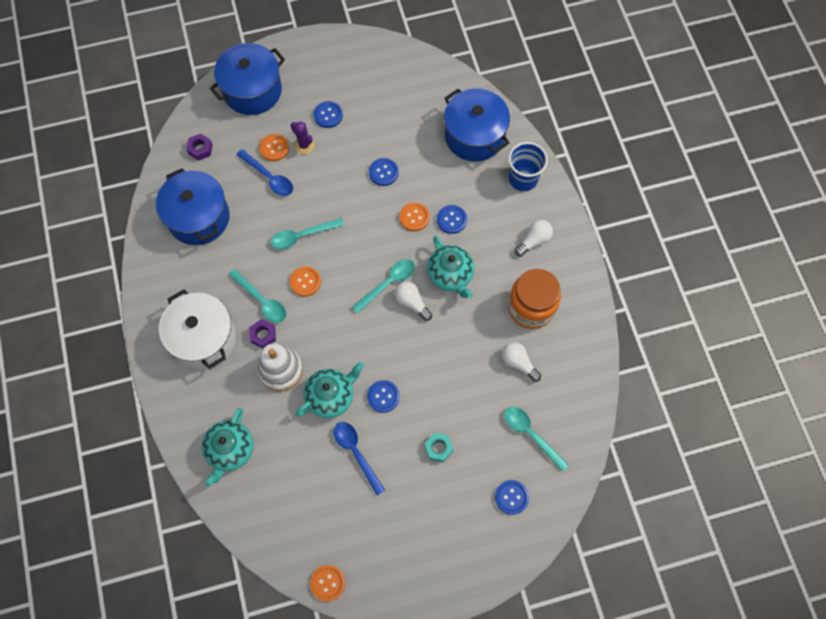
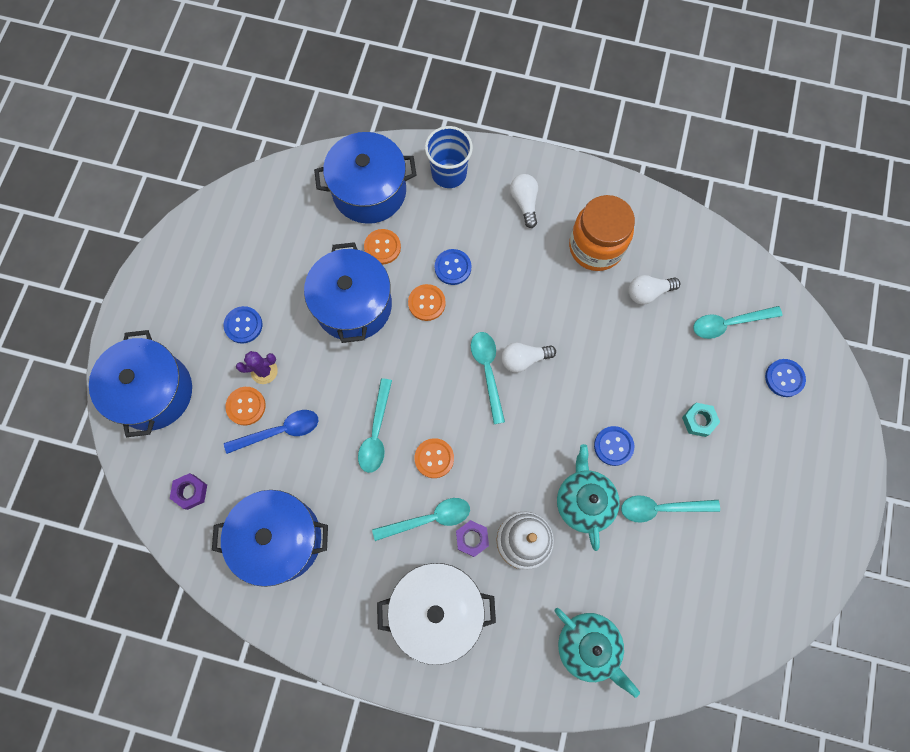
camera: 60 degrees left, 5 degrees up
(327, 583) = (788, 613): orange button -> orange button (382, 247)
(356, 453) = (661, 508): blue spoon -> turquoise spoon
(383, 172) = (353, 305): blue button -> blue pot
(450, 275) = (515, 303): turquoise teapot -> none

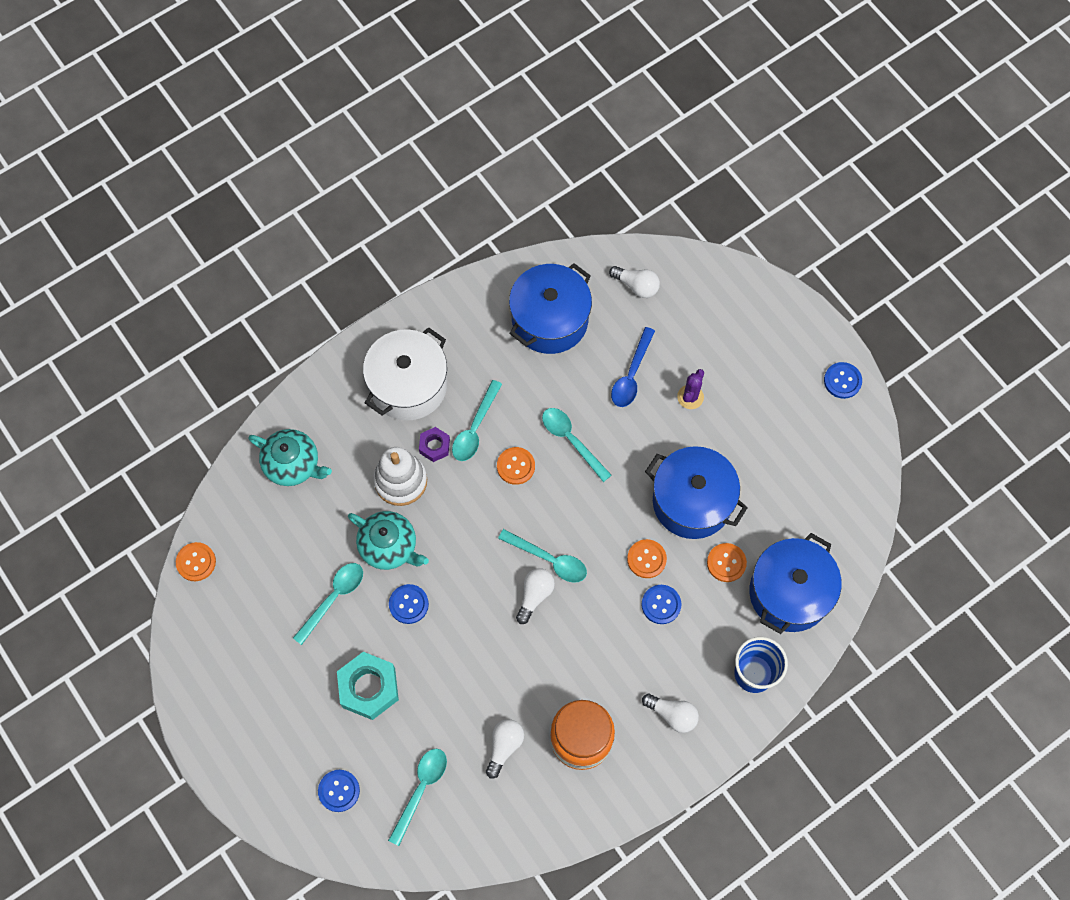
camera: 130 degrees right, 5 degrees down
(153, 392) = (738, 310): blue pot -> none
(190, 492) = (636, 286): purple nut -> white light bulb
(243, 325) = (742, 408): blue button -> blue button (842, 381)
(246, 406) = (672, 365): orange button -> orange button (196, 562)
(588, 646) = (293, 464): turquoise teapot -> turquoise teapot turned 150 degrees counterclockwise
(698, 421) = (369, 688): turquoise nut -> turquoise nut, size x1.83

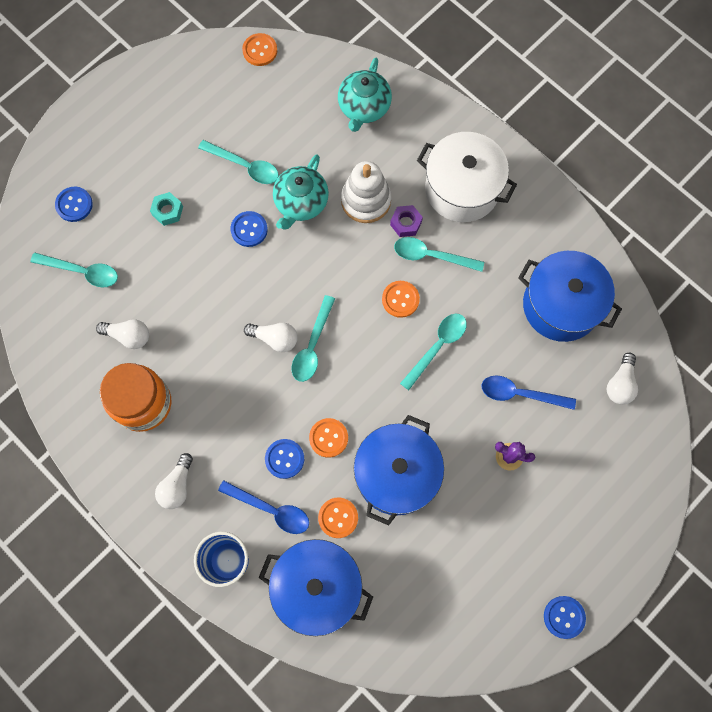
camera: 80 degrees right, 5 degrees up
(369, 688) = (167, 211): turquoise nut -> turquoise nut, size x0.55
(709, 625) = (271, 509): none -> blue spoon

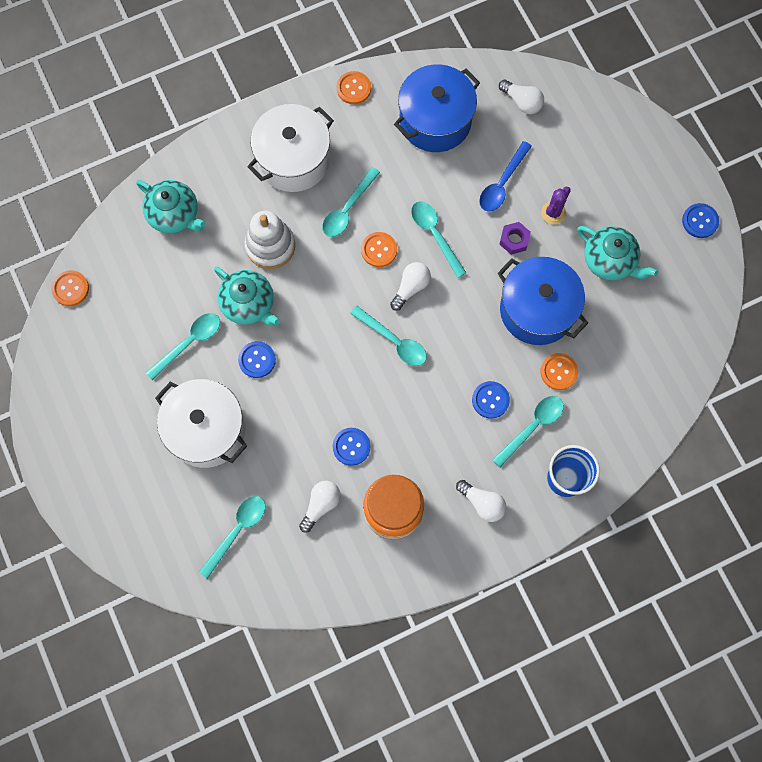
camera: 70 degrees left, 0 degrees up
(74, 205) = (162, 519): blue button -> blue button (351, 446)
(167, 211) = (206, 430): turquoise nut -> white pot
(271, 509) = (532, 427): blue spoon -> turquoise spoon
(275, 338) = (374, 372): white light bulb -> white light bulb (411, 287)
(317, 587) = (613, 409): blue pot -> none
(328, 438) = (484, 356): orange button -> orange button (353, 88)
(406, 223) = (307, 219): purple nut -> purple nut (514, 240)
(479, 532) = (610, 261): none -> turquoise teapot

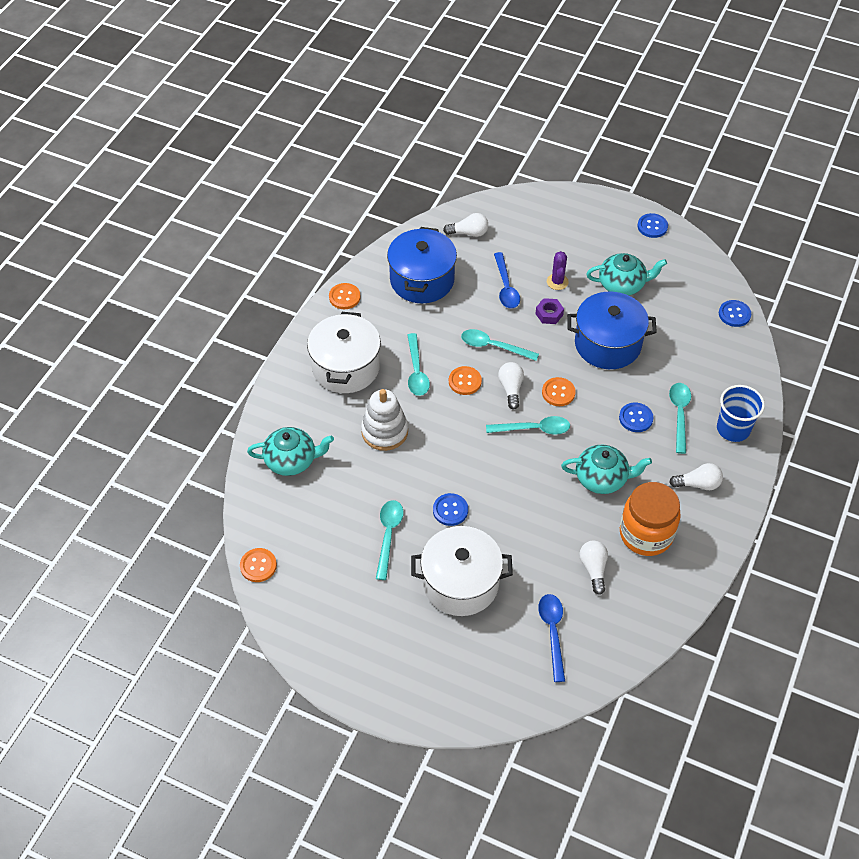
camera: 40 degrees left, 20 degrees down
(237, 531) = (552, 632): turquoise spoon -> blue spoon
(249, 304) = (407, 479): turquoise teapot -> turquoise teapot (602, 478)
(351, 446) = (575, 516): blue button -> blue button (734, 314)
(558, 372) = (660, 370): orange button -> orange button (558, 392)

